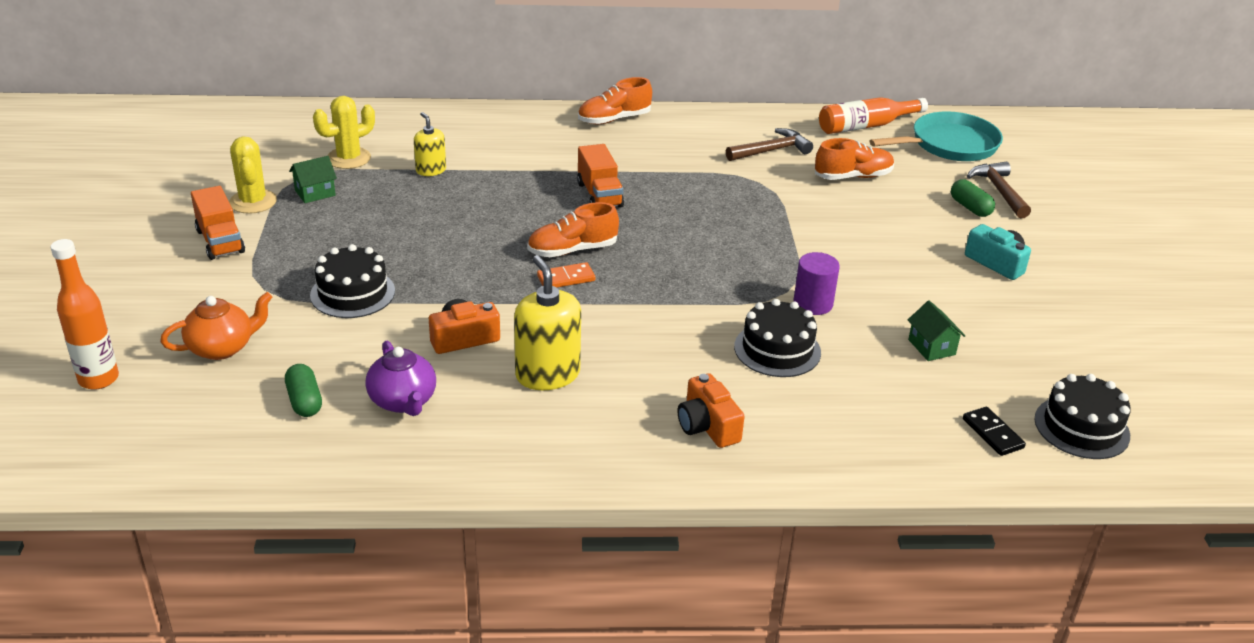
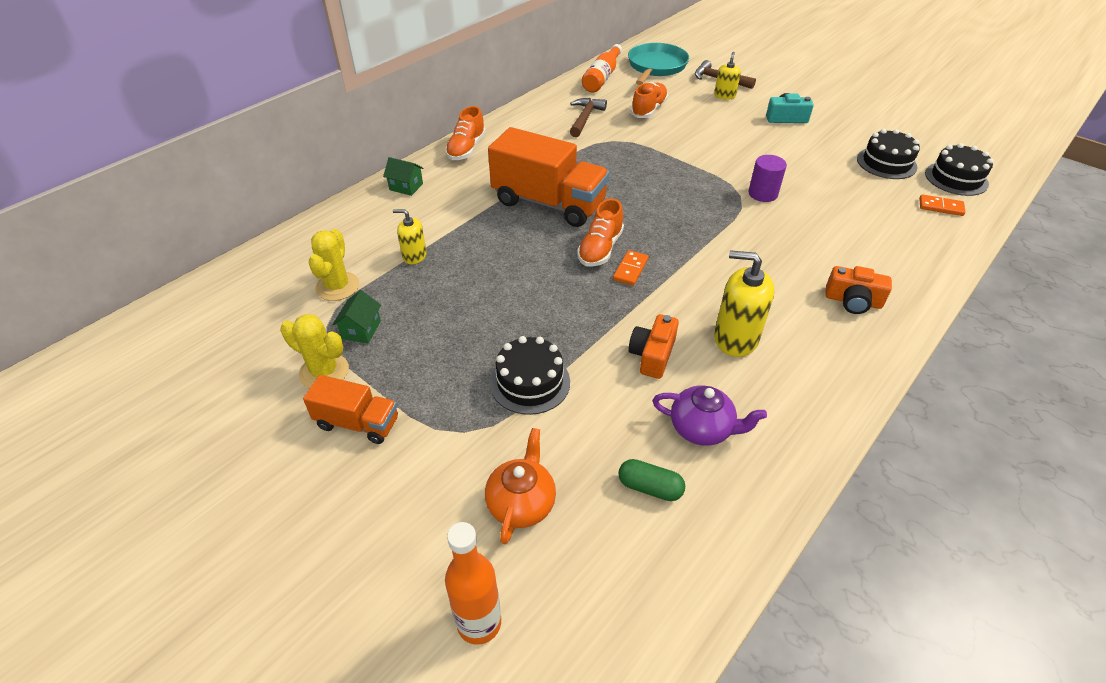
camera: 45 degrees left, 10 degrees up
(599, 195) = (549, 203): orange truck -> orange truck, size x1.86
(777, 349) = (797, 231): black cake -> black cake (886, 163)
(931, 347) = (844, 180): green house -> green house (406, 187)
(970, 207) = (724, 96): green capsule -> yellow soap dispenser
(992, 433) = (940, 207): black domino -> orange domino

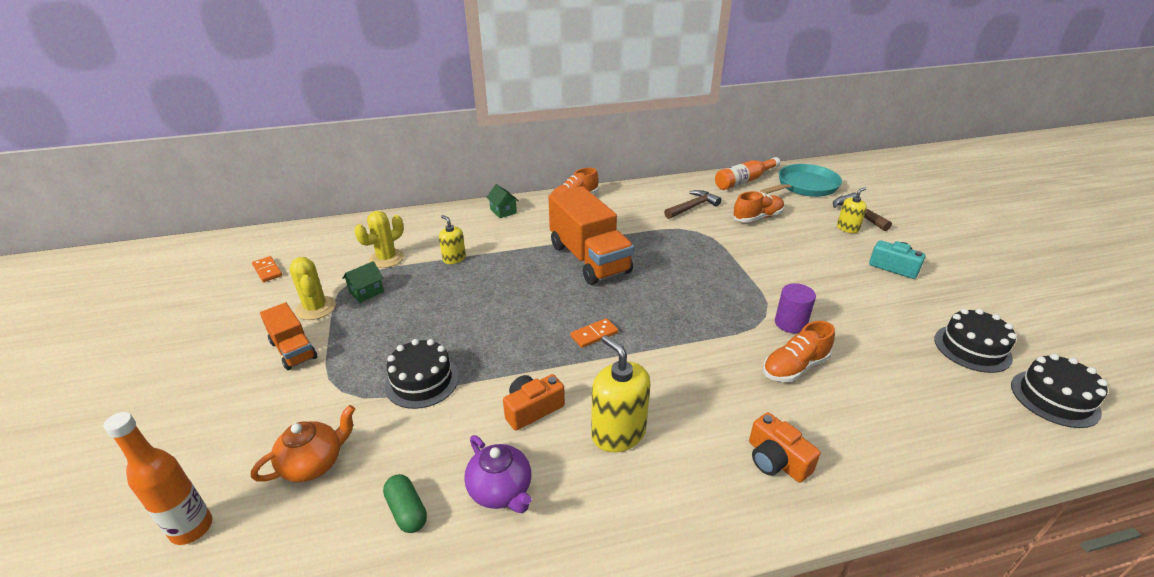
camera: 35 degrees right, 10 degrees down
(600, 249) = (588, 308): orange shoe -> orange shoe (794, 367)
(940, 207) = (997, 418): orange domino -> orange domino (267, 270)

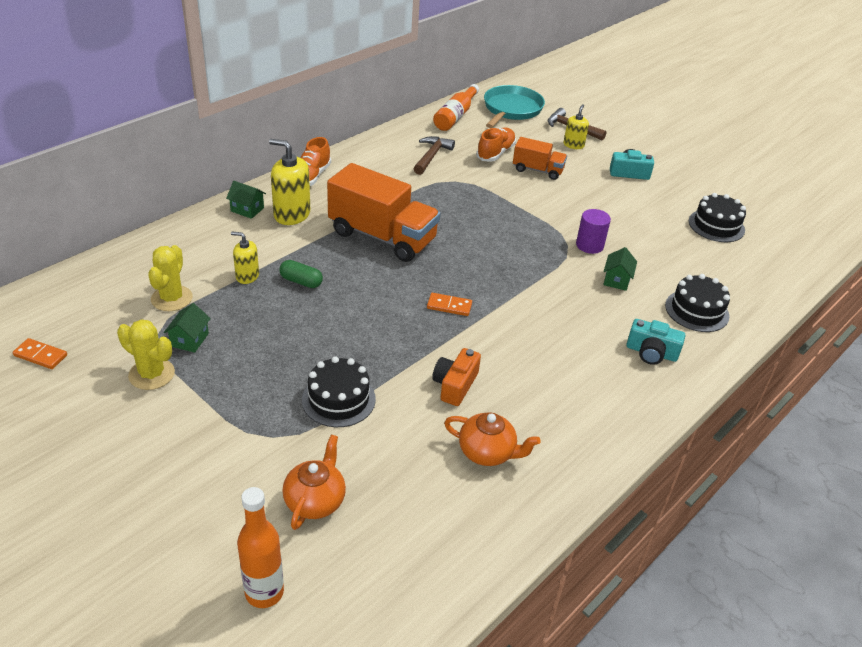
camera: 35 degrees left, 5 degrees up
(293, 350) = (177, 421): orange truck -> orange truck (537, 170)
(407, 511) = (431, 497): green capsule -> green capsule (301, 281)
(501, 490) = (487, 452): purple teapot -> orange teapot
(594, 335) = (449, 306): orange domino -> orange domino turned 75 degrees clockwise
(618, 433) = (534, 377): yellow soap dispenser -> yellow soap dispenser (292, 214)
(776, 460) = (651, 352): orange camera -> turquoise camera
(794, 367) = (616, 280): orange shoe -> green house
(1054, 398) = (780, 246): black cake -> black cake (697, 310)

